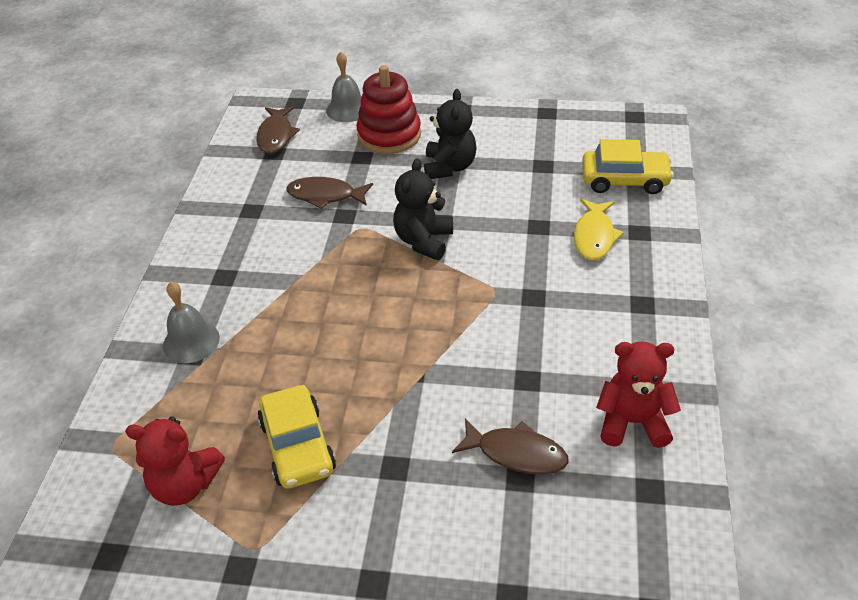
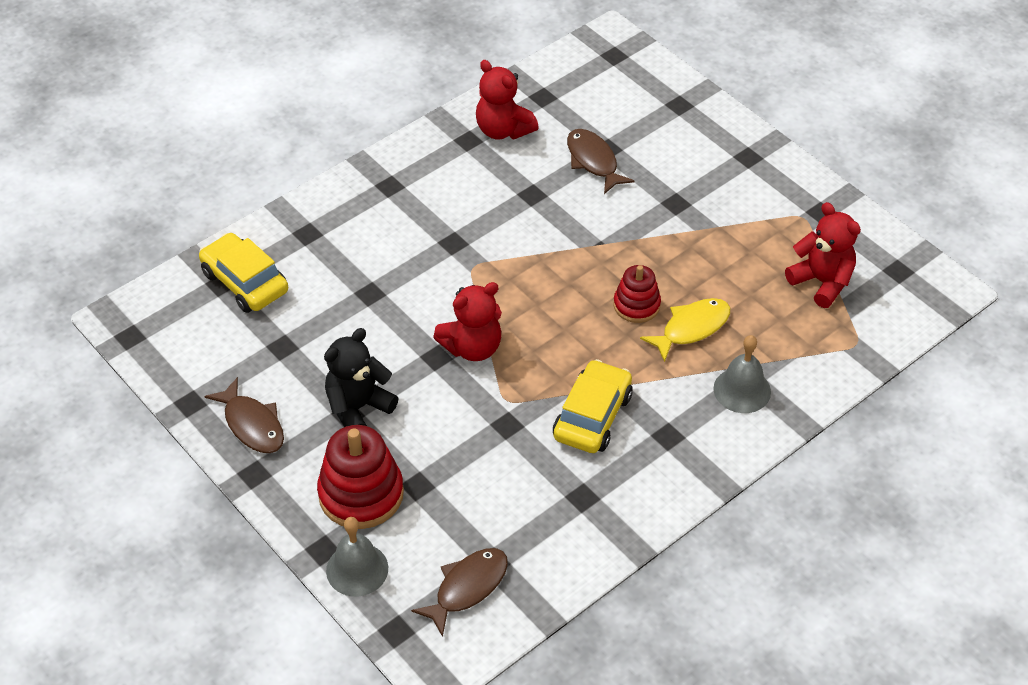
camera: 140 degrees left, 5 degrees up
(298, 446) = (726, 256): yellow car -> yellow car (592, 416)
(325, 195) = (500, 461): brown fish -> brown fish (252, 425)
(336, 348) = (636, 305): none -> red stacking toy
(424, 241) = (472, 347): black teddy bear -> red teddy bear
(594, 236) = (343, 254): yellow fish -> yellow fish (691, 328)

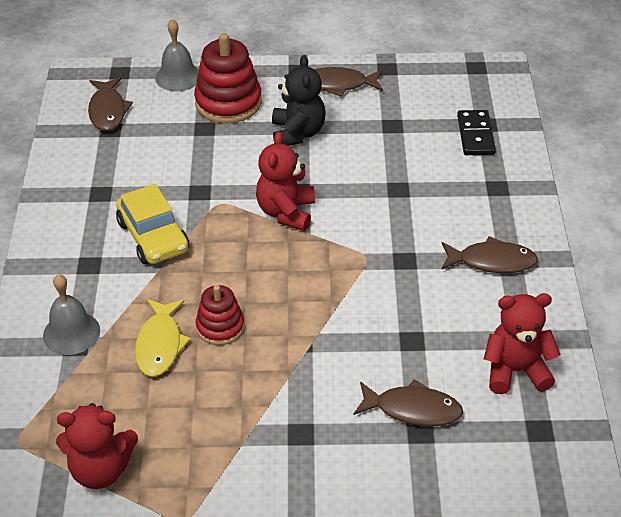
camera: 130 degrees right, 5 degrees down
(245, 282) = (476, 135): yellow car -> black domino
(403, 193) = (492, 261): none -> brown fish

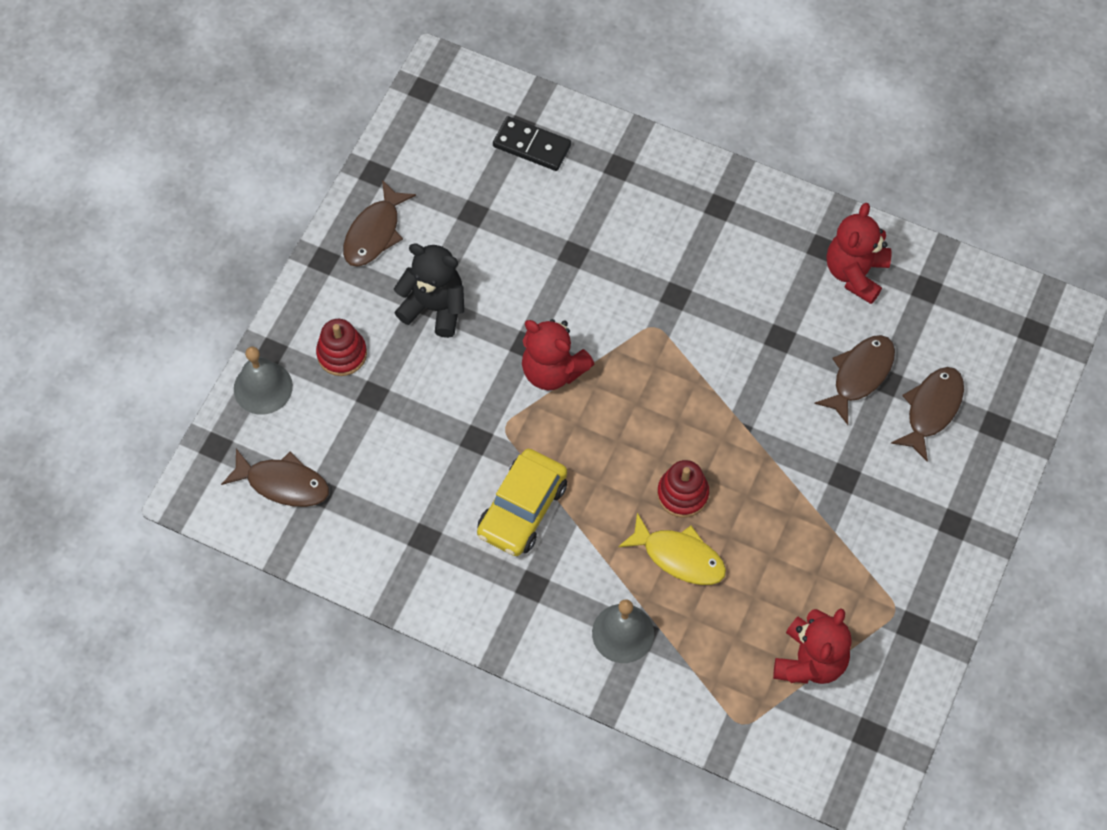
camera: 65 degrees left, 20 degrees up
(153, 236) = (522, 509): yellow car -> yellow car turned 120 degrees clockwise
(228, 103) = (342, 354): red stacking toy -> red stacking toy, size x0.60
(492, 261) = (716, 223): brown fish -> brown fish (931, 409)

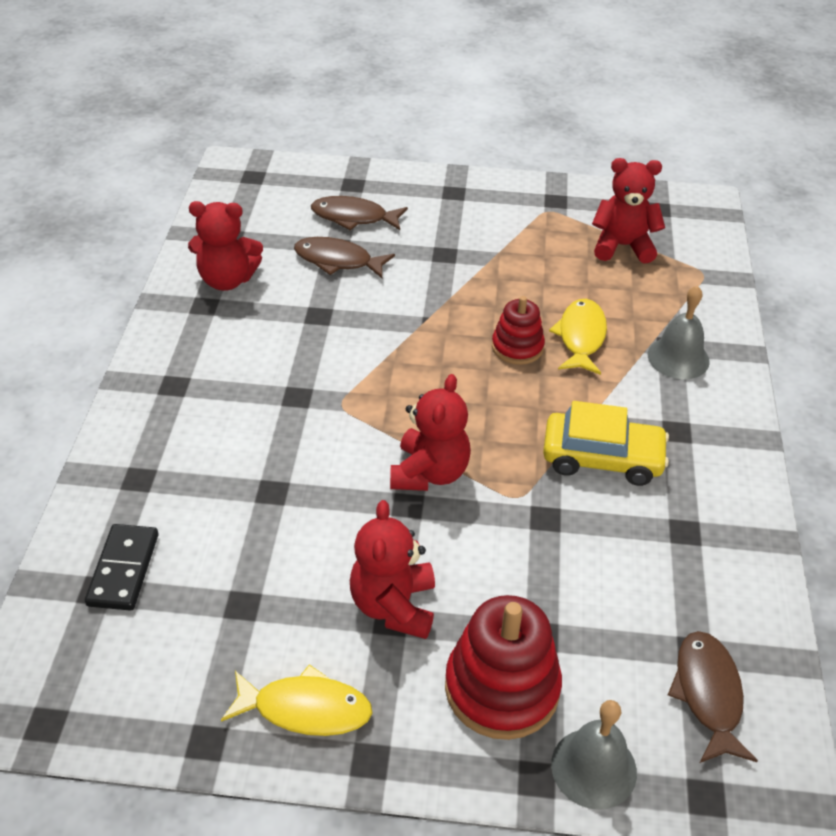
camera: 110 degrees left, 20 degrees down
(342, 354) = (502, 688): red stacking toy -> red stacking toy, size x1.66
(374, 232) = (305, 709): brown fish -> yellow fish
(434, 307) = (394, 606): black teddy bear -> red teddy bear

